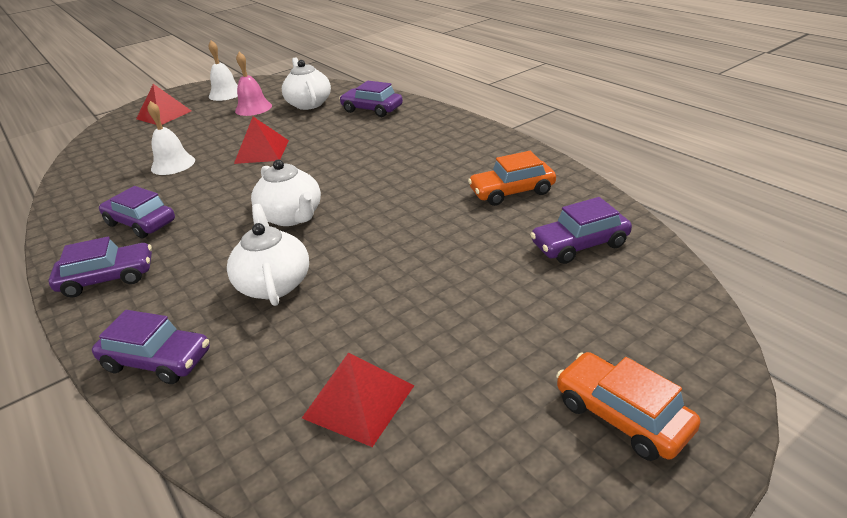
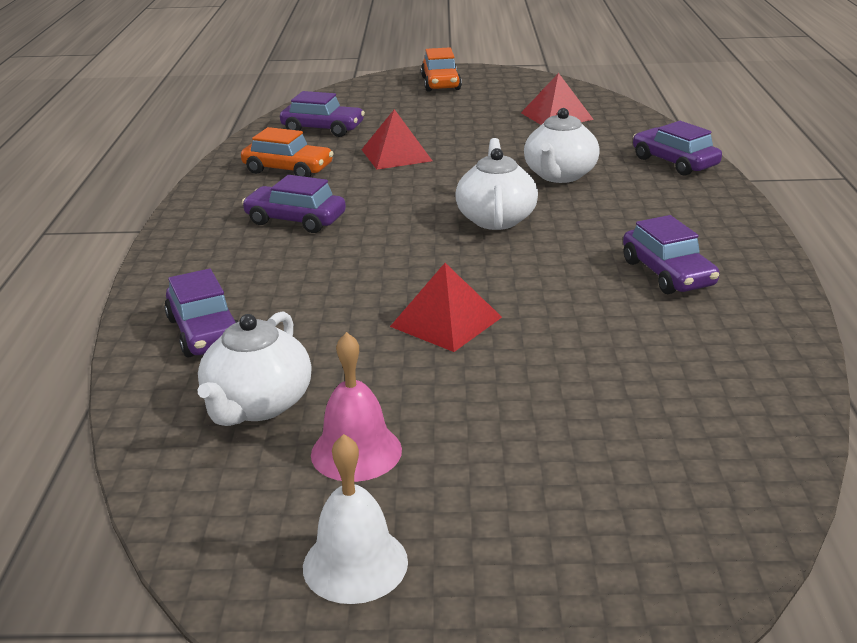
camera: 145 degrees left, 5 degrees down
(108, 278) = (713, 227): purple car -> purple car (295, 220)
(164, 115) = (552, 547): red pyramid -> red pyramid (396, 155)
(173, 164) = (592, 358): white bell -> none

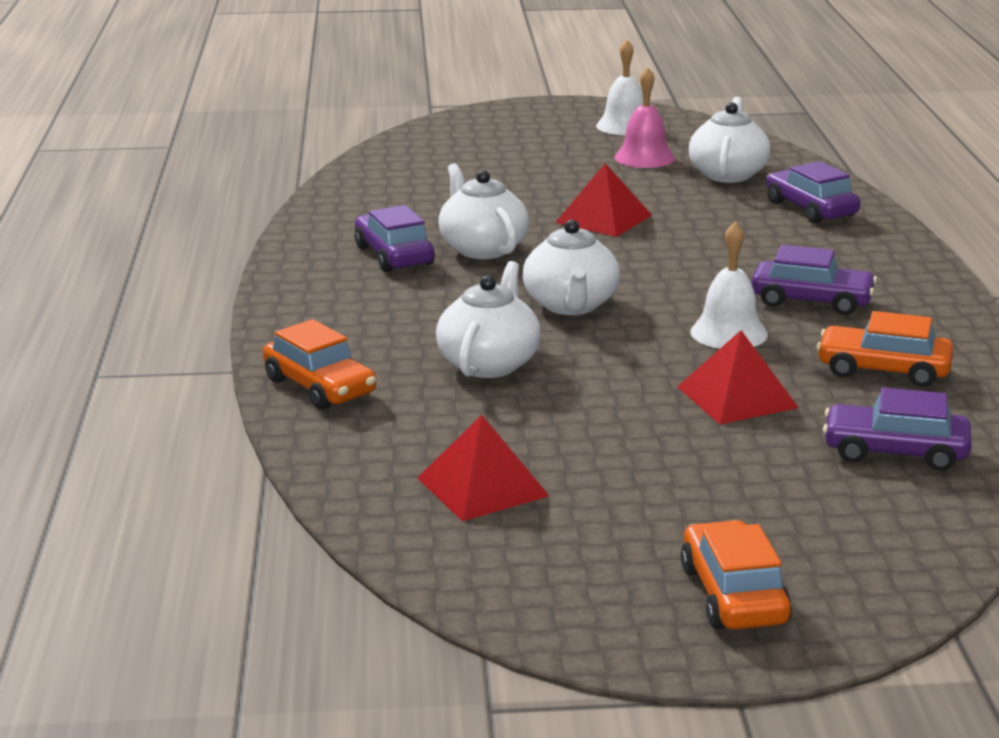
camera: 175 degrees right, 5 degrees down
(378, 195) = (729, 333): none -> white bell
(579, 281) = (482, 248): none -> white teapot
(674, 162) = (320, 387): purple car -> orange car

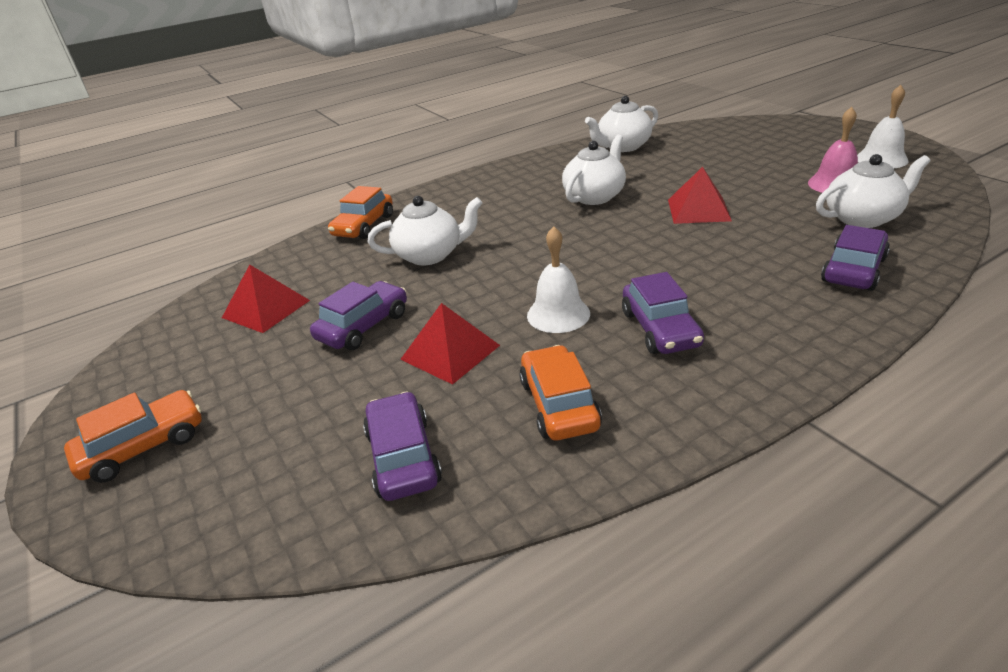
camera: 65 degrees right, 10 degrees up
(394, 255) = (552, 181): purple car -> purple car (363, 326)
(571, 305) = (541, 248): white teapot -> white teapot (623, 147)

